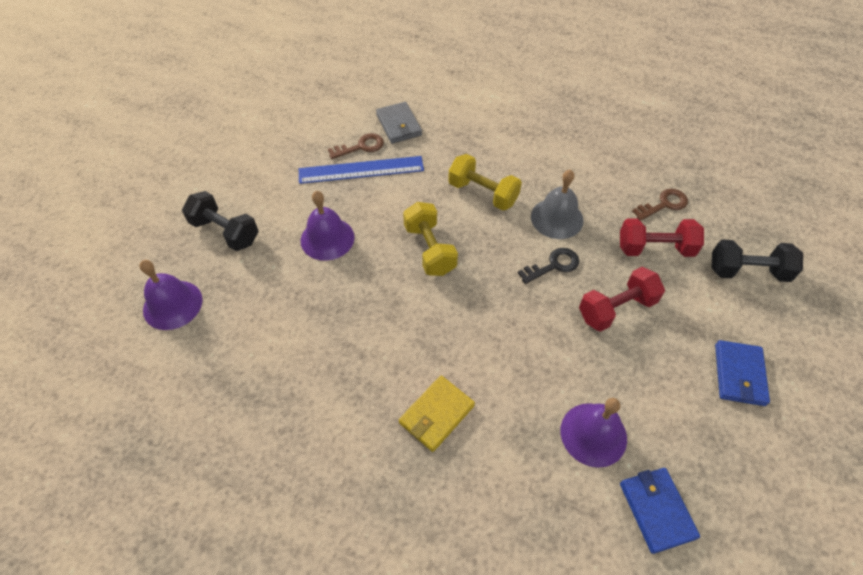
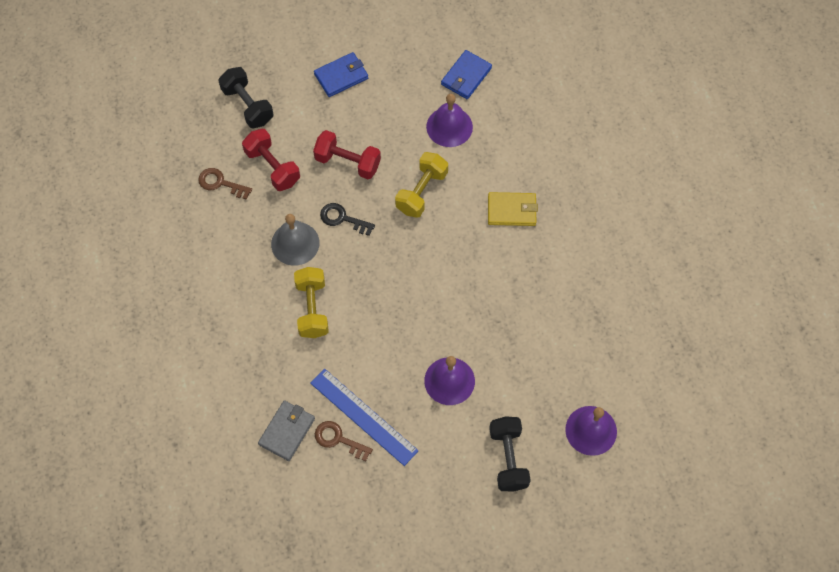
camera: 130 degrees left, 10 degrees up
(429, 249) = (398, 305): yellow dumbbell -> yellow dumbbell (421, 192)

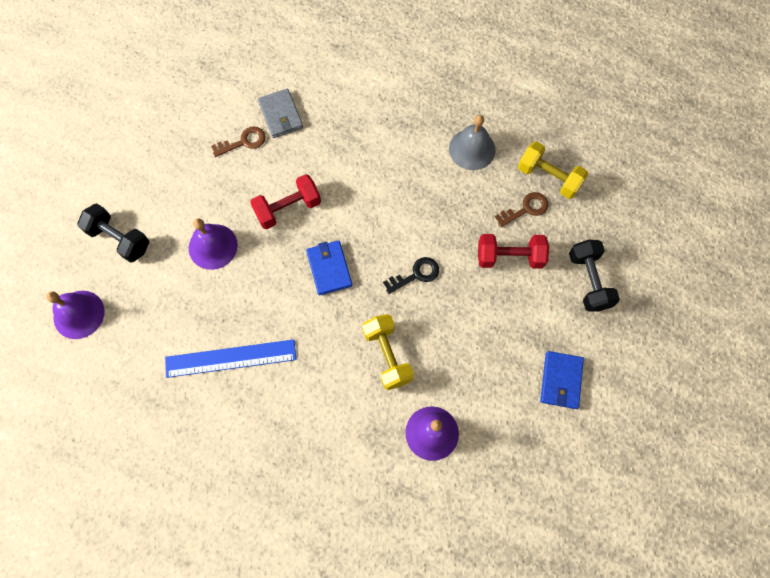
camera: 130 degrees right, 5 degrees up
(248, 105) = (588, 281): black dumbbell -> black dumbbell turned 75 degrees clockwise
(295, 243) = (424, 224): grey bell -> grey bell (472, 149)
(312, 309) = (358, 196): yellow dumbbell -> yellow dumbbell (549, 177)
(347, 162) = (466, 318): red dumbbell -> red dumbbell (288, 208)
(364, 416) = (243, 169): blue ruler -> blue ruler (230, 358)
(466, 76) = (473, 494): blue wallet -> blue wallet (329, 268)
(512, 210) = (305, 416): yellow wallet -> none

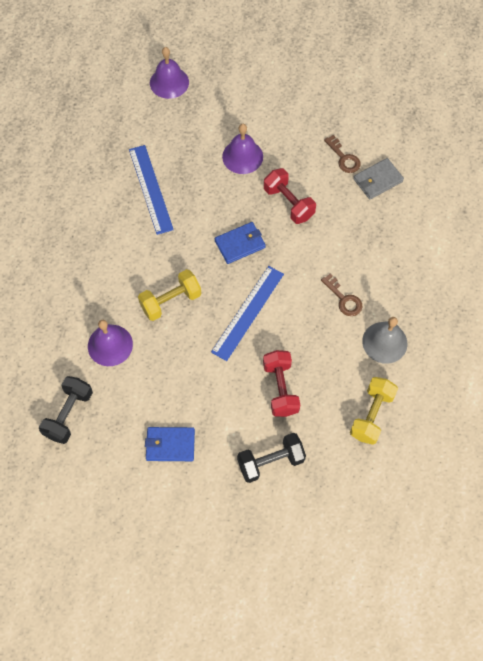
camera: 80 degrees right, 5 degrees down
(119, 239) = (235, 92): black dumbbell -> black dumbbell (68, 414)
(416, 275) = (247, 312): black key -> blue ruler
(526, 209) = (333, 397): brown key -> brown key (343, 299)

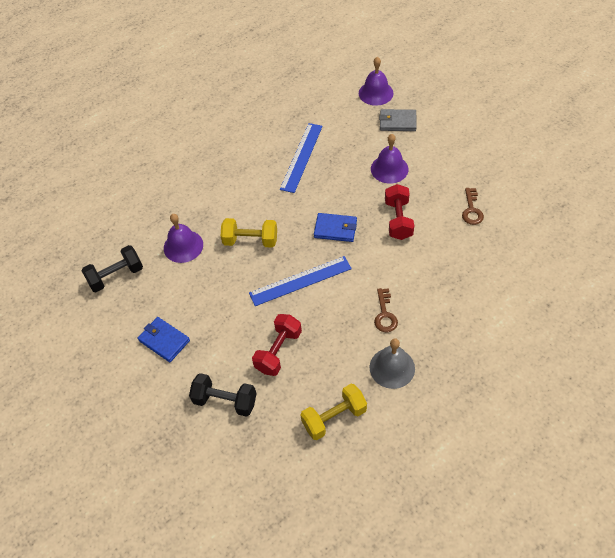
camera: 40 degrees right, 10 degrees down
(377, 180) = (487, 241): grey wallet -> grey wallet (397, 122)

